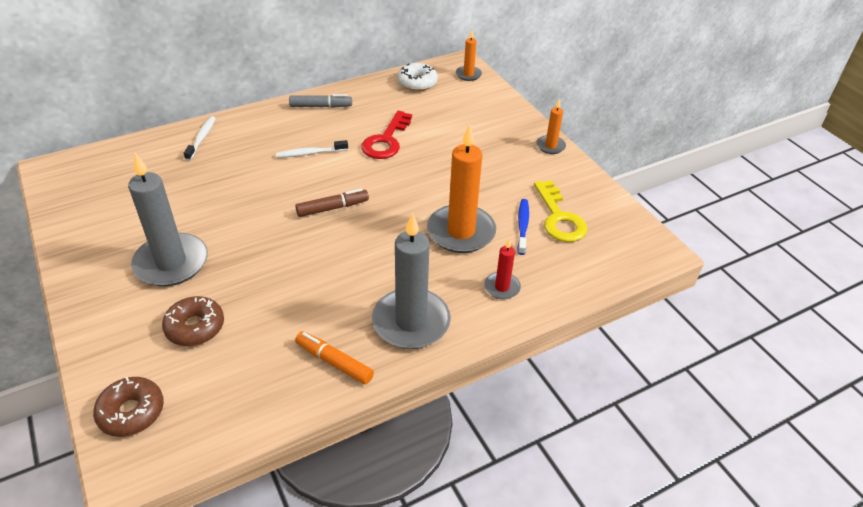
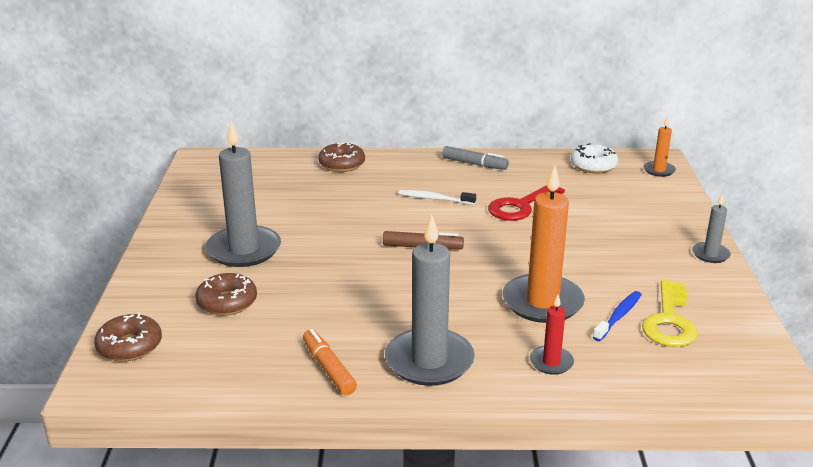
camera: 30 degrees right, 15 degrees down
(202, 138) = (342, 164): white toothbrush -> brown donut
(550, 146) = (710, 254): orange candle -> grey candle

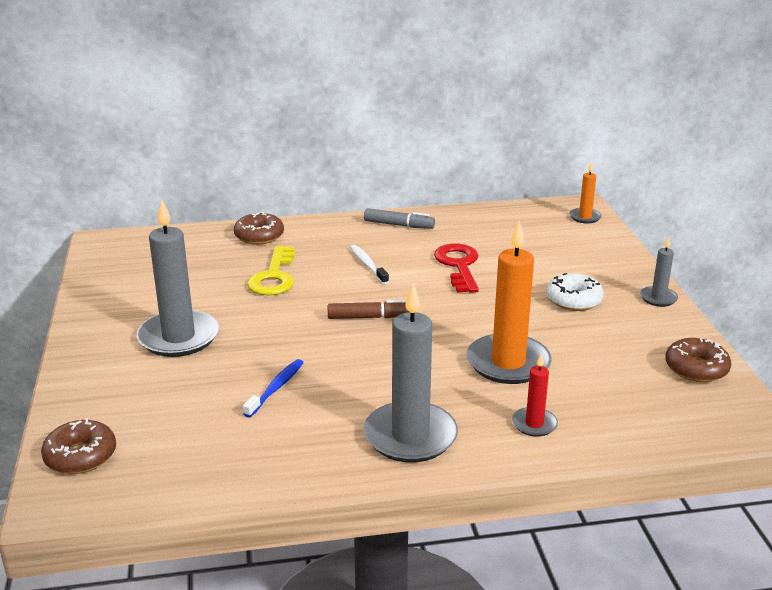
camera: 10 degrees left, 0 degrees up
(227, 302) = (176, 396): brown donut -> brown donut (696, 368)
(328, 368) = (307, 456): orange marker -> none
(434, 199) = (367, 265): white toothbrush -> white toothbrush turned 60 degrees clockwise
(521, 206) = (458, 265): red key -> red key turned 135 degrees clockwise
(593, 166) = (519, 217): white donut -> white donut (573, 300)
(618, 316) = (587, 369): blue toothbrush -> blue toothbrush (276, 388)
(669, 321) = (638, 369): yellow key -> yellow key (274, 277)

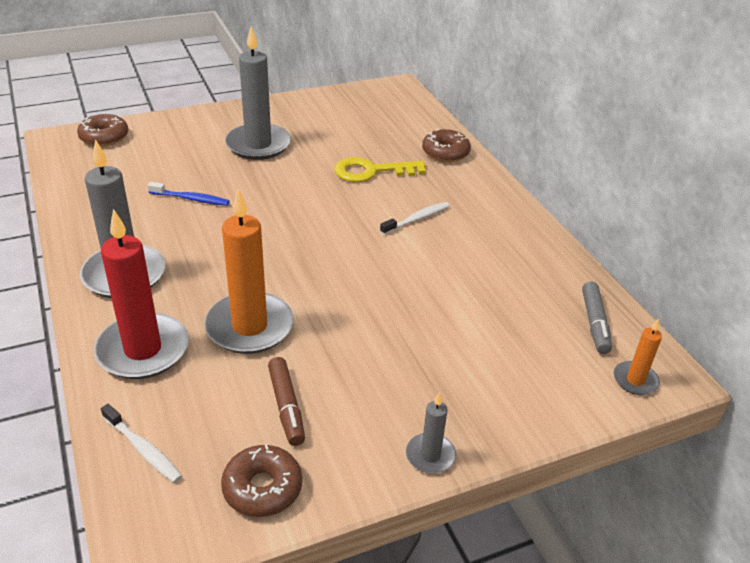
camera: 75 degrees right, 10 degrees up
(370, 317) = (315, 232): brown marker -> brown marker (286, 407)
(399, 225) = (516, 229): grey marker -> grey marker (594, 323)
(458, 265) = (443, 278): red key -> none
(534, 424) = (143, 350): red candle -> red candle, size x2.03
(573, 300) = (397, 373): white donut -> none
(661, 424) = (143, 449): none -> white toothbrush

